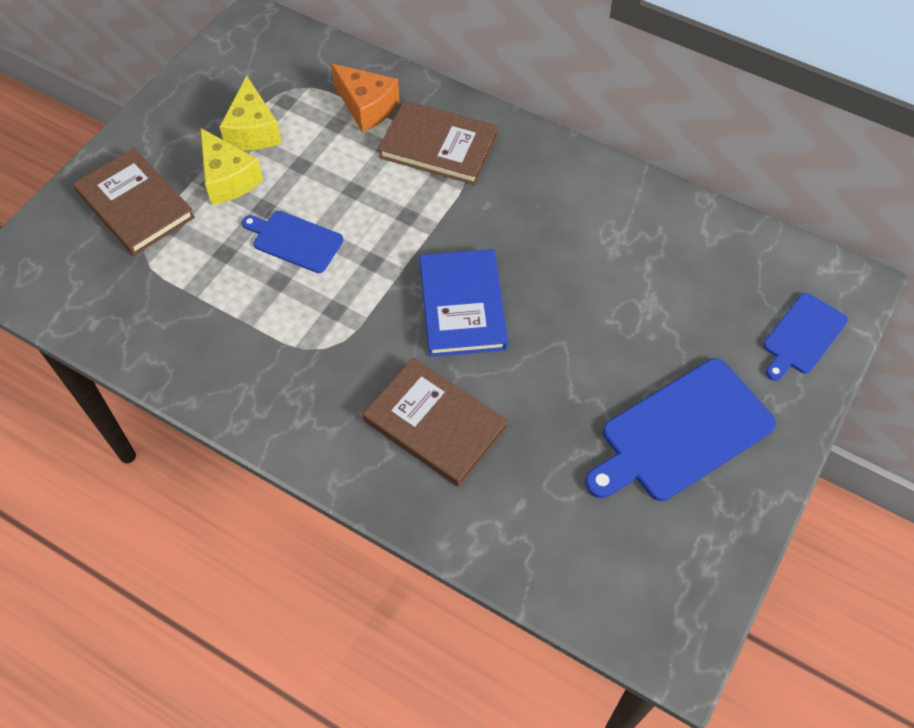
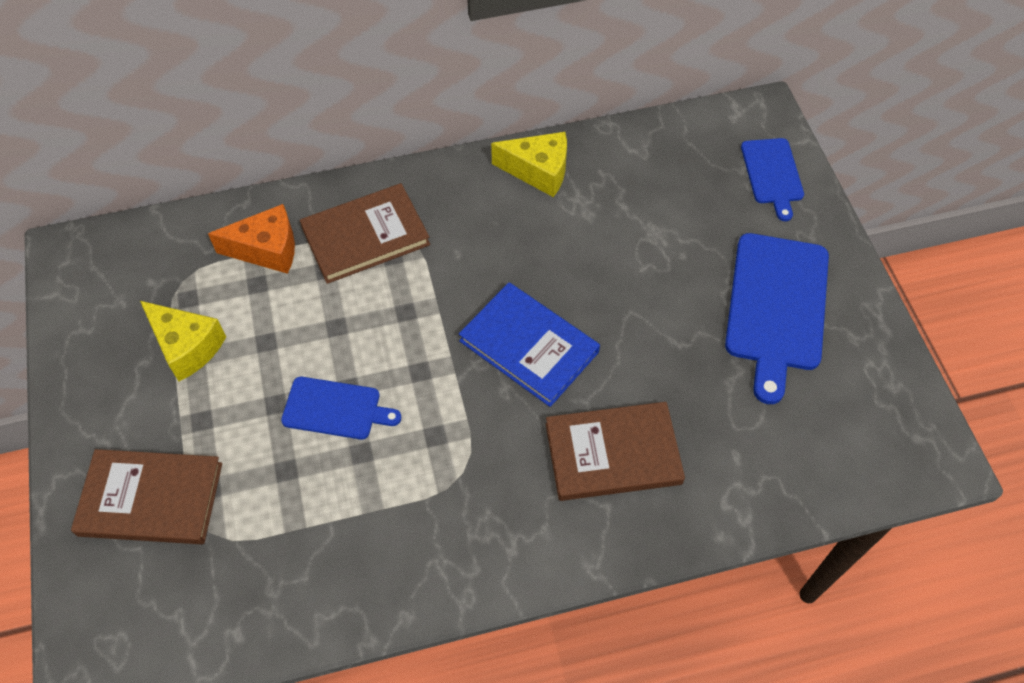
camera: 45 degrees left, 0 degrees up
(228, 179) = (213, 406): yellow cheese -> yellow cheese (538, 171)
(294, 241) = (335, 408): blue cutting board -> blue cutting board turned 150 degrees counterclockwise

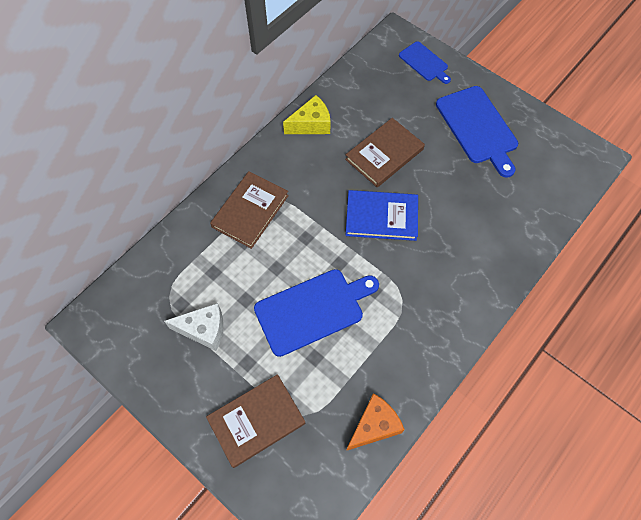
camera: 35 degrees left, 5 degrees up
(187, 347) = (204, 330): yellow cheese -> white cheese
(267, 250) = (202, 250): orange cheese -> orange cheese (374, 426)
(335, 408) = (313, 310): blue cutting board -> blue cutting board, size x1.74
(613, 454) = (463, 244): brown book -> brown book (384, 154)

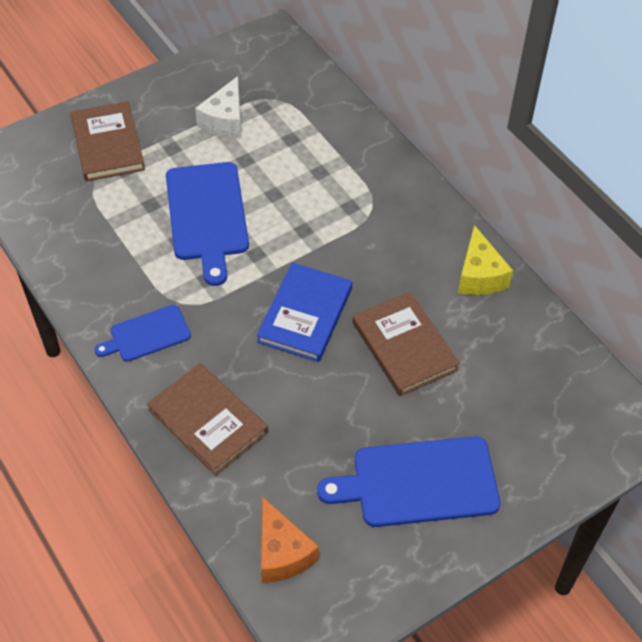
camera: 105 degrees right, 10 degrees down
(250, 211) = (361, 185): brown book -> brown book (208, 421)
(374, 426) = (53, 237): orange cheese -> orange cheese (282, 553)
(424, 62) = (568, 452): blue cutting board -> blue cutting board (147, 335)

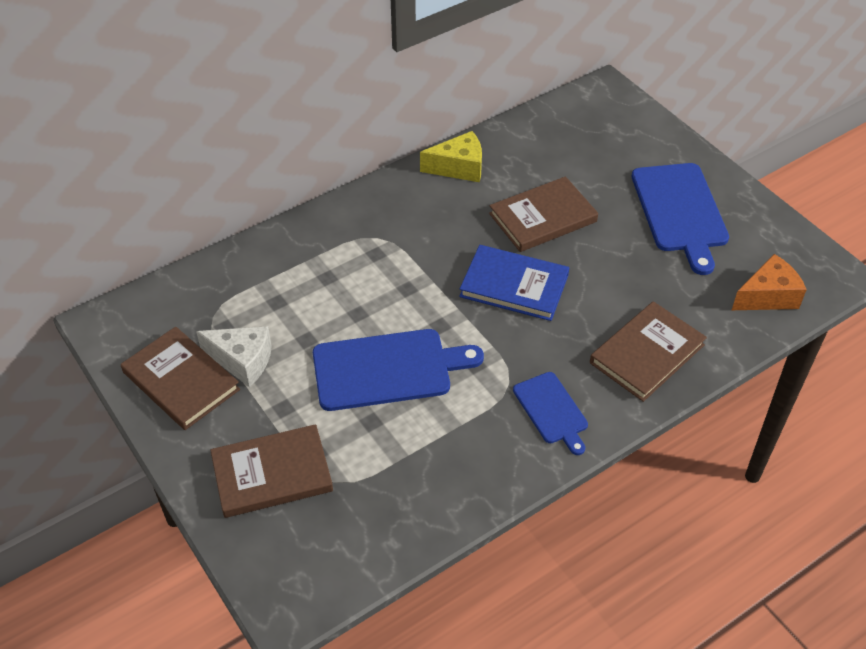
camera: 90 degrees left, 5 degrees down
(207, 85) = (181, 381): none -> brown book

